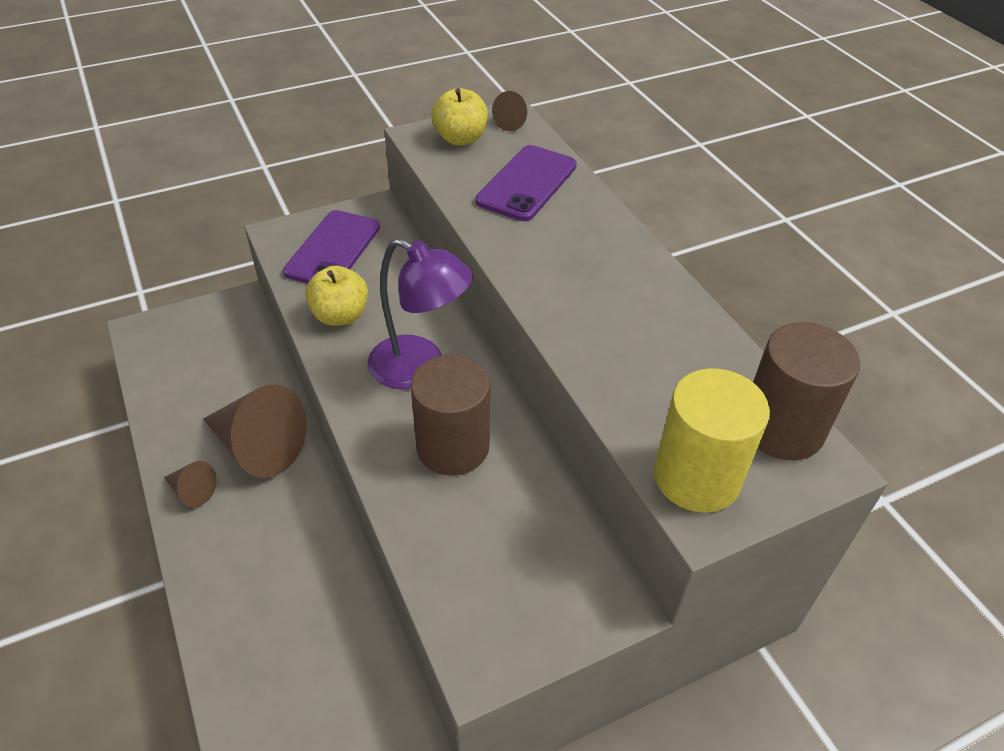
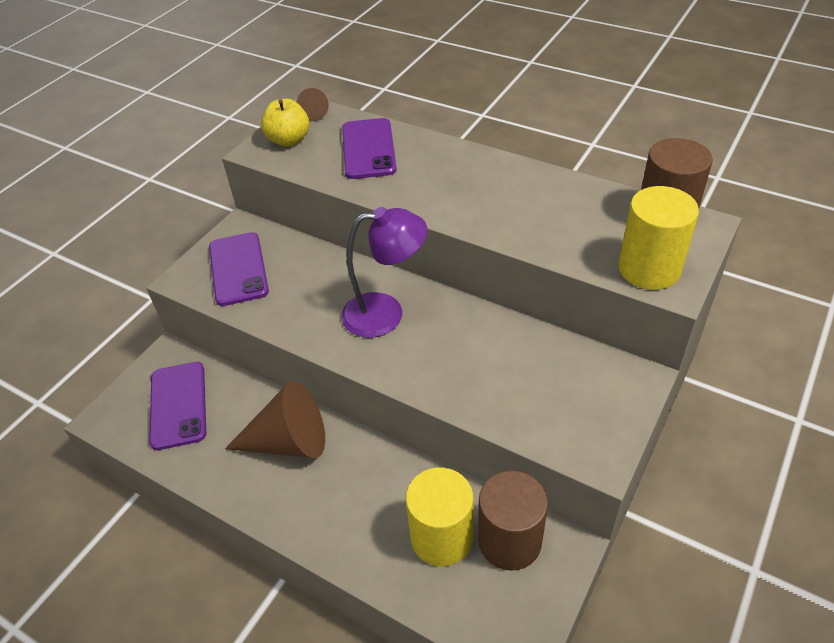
camera: 30 degrees left, 0 degrees up
(192, 491) = (269, 500): brown cone -> none
(205, 354) = (178, 405): none -> purple phone
(300, 635) = (441, 537): none -> yellow cylinder
(340, 315) = (293, 310): yellow apple -> none
(453, 446) = (458, 348): brown cylinder -> brown cylinder (509, 541)

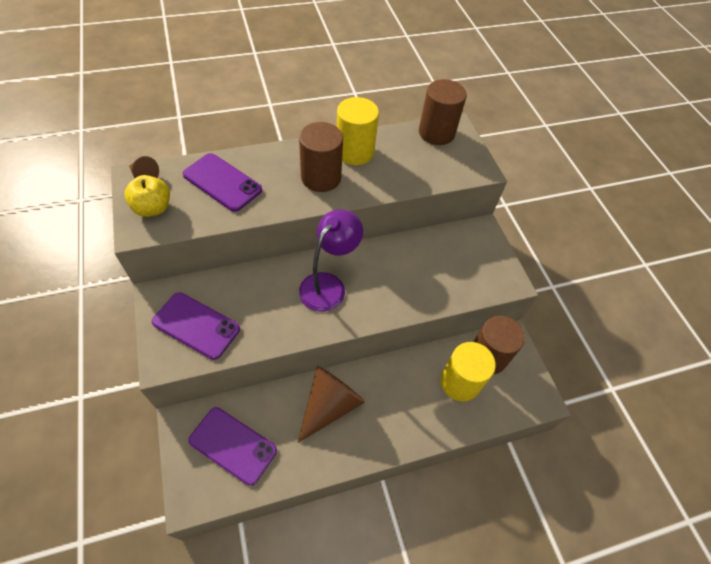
camera: 55 degrees left, 10 degrees up
(465, 192) = (321, 177): none -> brown cylinder
(649, 269) = (461, 166): yellow cylinder -> yellow cylinder (354, 152)

